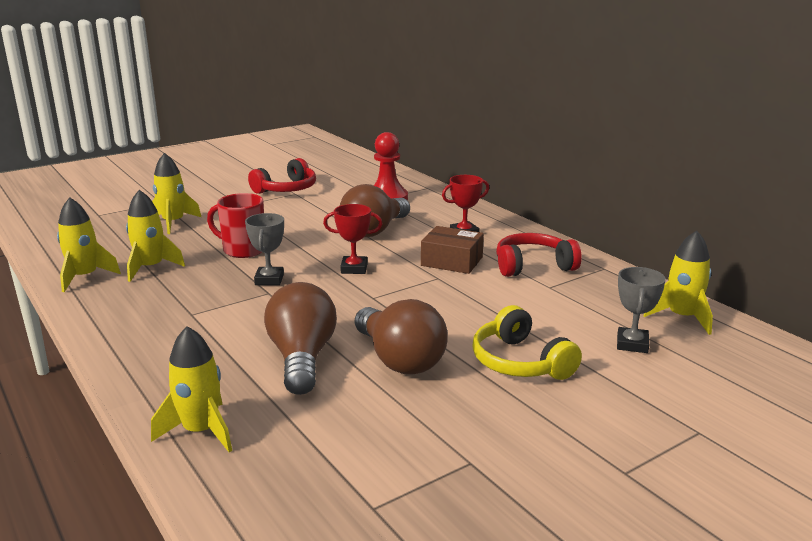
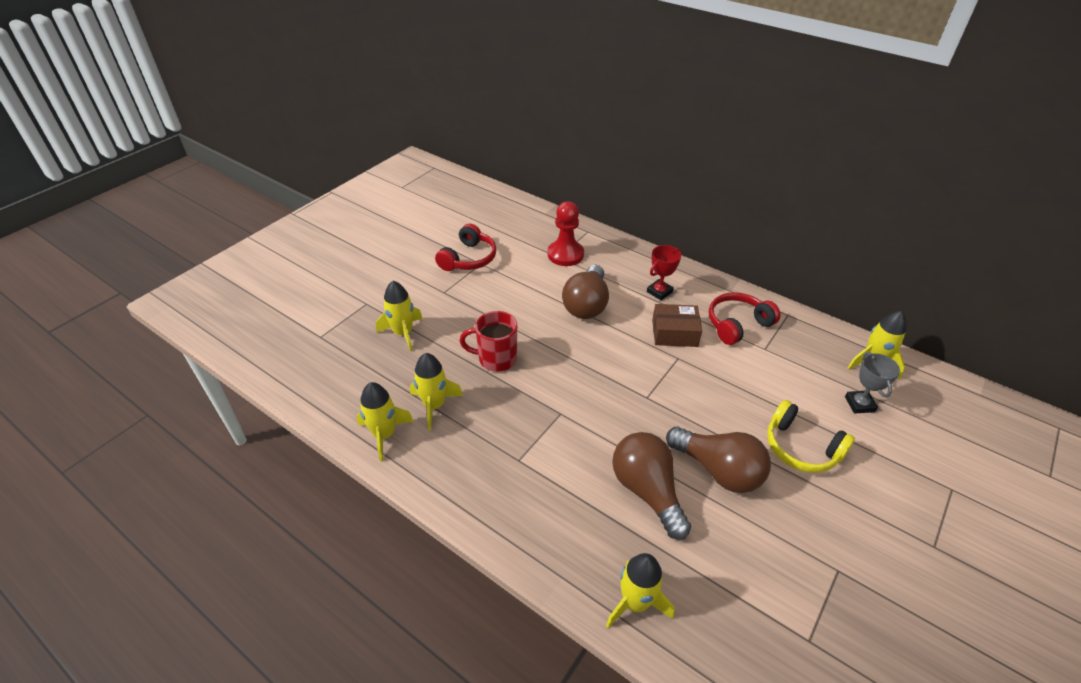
camera: 20 degrees left, 20 degrees up
(269, 280) = (548, 395): grey trophy -> none
(354, 268) = (606, 362): red trophy -> none

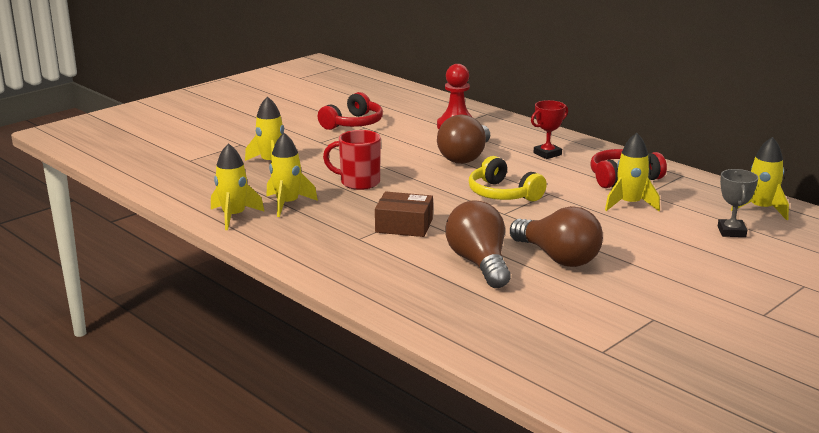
camera: 10 degrees right, 20 degrees down
(635, 603) = (440, 319): yellow rocket -> yellow rocket (630, 204)
(674, 333) = (551, 179): brown box -> brown box (404, 225)
(801, 447) = (653, 251): yellow headphones -> yellow headphones (503, 194)

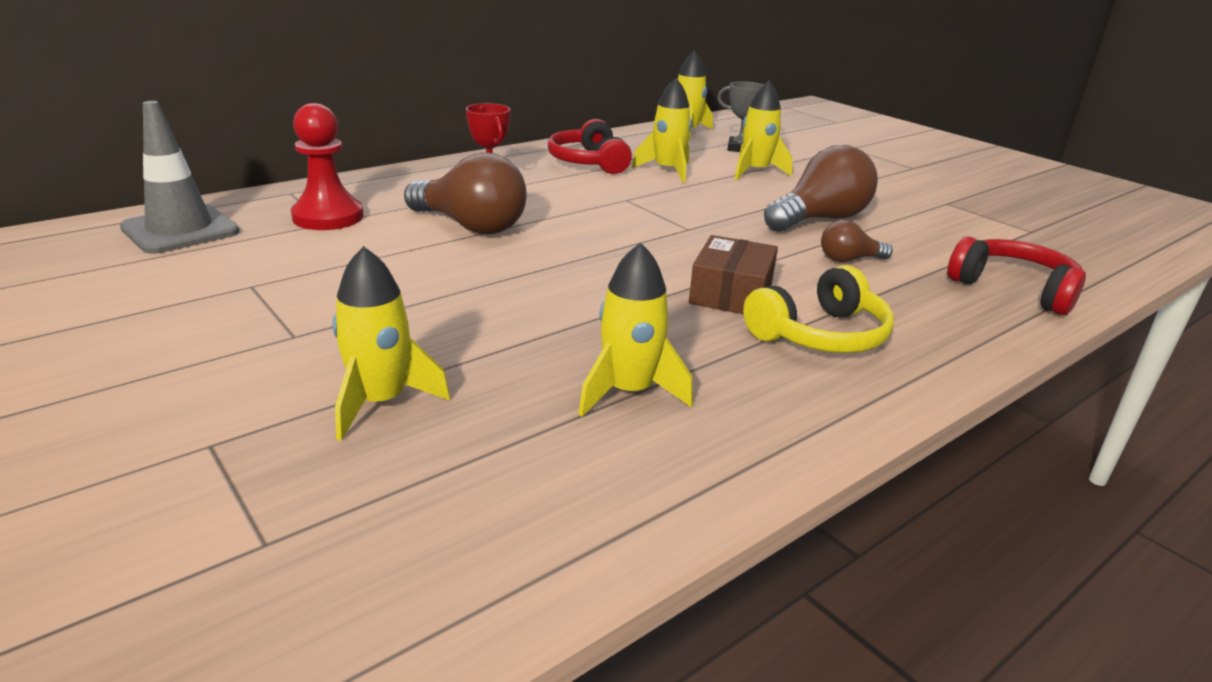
camera: 85 degrees left, 5 degrees up
(234, 216) = (687, 464): yellow rocket -> yellow rocket (755, 172)
(353, 124) = (217, 295): red headphones -> red headphones (1013, 289)
(358, 182) = (542, 314): red mug -> none
(419, 104) = (180, 230): none -> grey traffic cone
(479, 263) = (849, 260): brown light bulb -> brown light bulb, size x0.51
(503, 194) = (623, 221): yellow headphones -> yellow headphones (820, 335)

